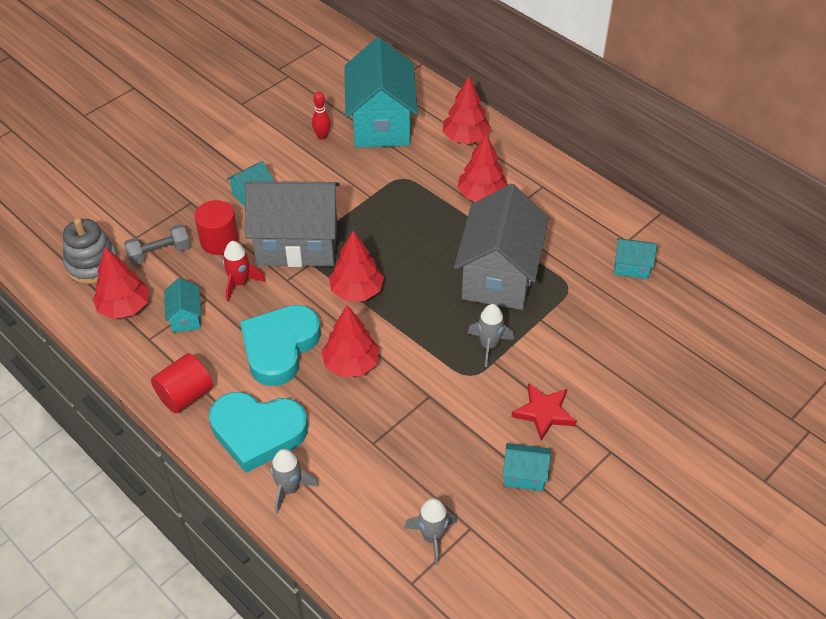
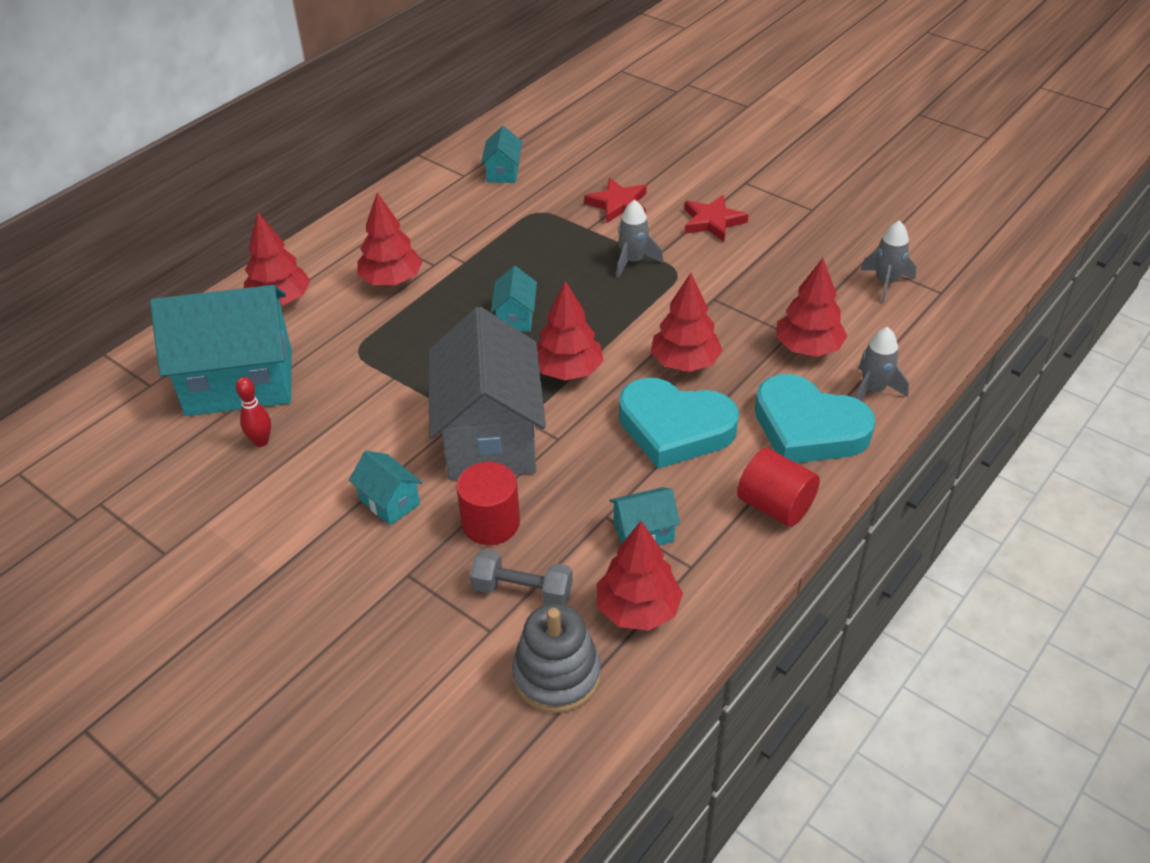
camera: 95 degrees left, 5 degrees down
(159, 253) = (522, 591): grey dumbbell -> grey dumbbell turned 45 degrees counterclockwise
(240, 283) = (571, 485): red rocket -> none
(257, 432) = (808, 428): turquoise heart -> turquoise heart turned 120 degrees clockwise
(352, 452) = (808, 348): none -> red tree
(499, 275) = (527, 260): grey house -> none
(524, 475) = (791, 231): turquoise house -> turquoise house (515, 317)
(576, 344) = (618, 204): none -> red star

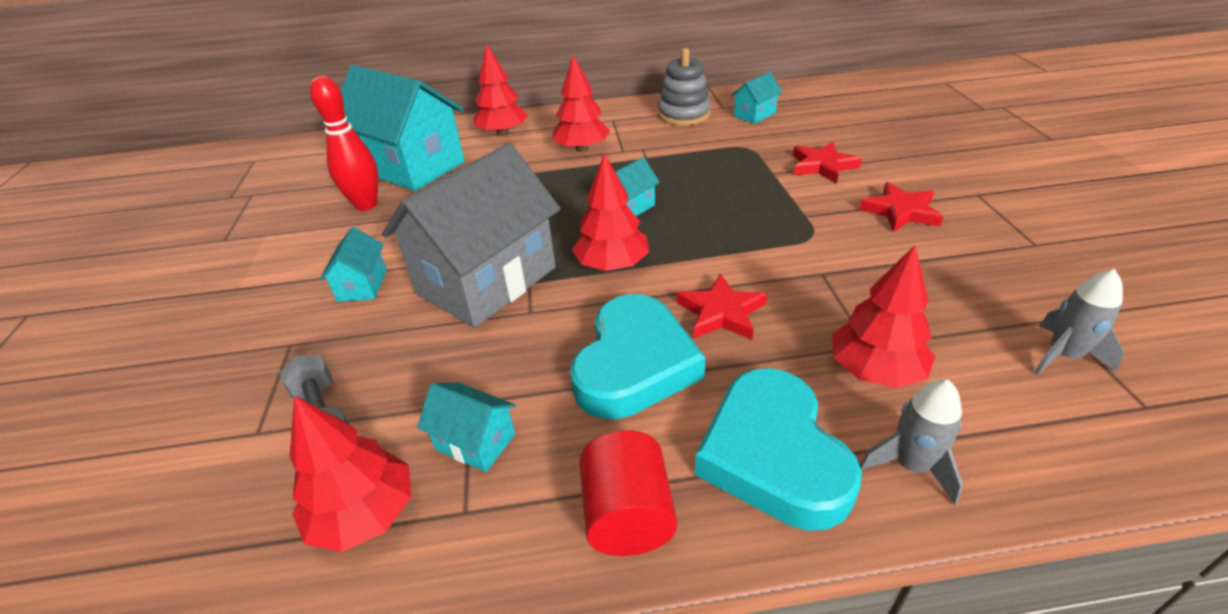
camera: 45 degrees right, 5 degrees down
(261, 441) = (366, 205): red bowling pin -> red bowling pin, size x1.76
(490, 523) = (390, 345): red cylinder -> none
(557, 675) = (225, 519): grey stacking toy -> grey stacking toy (684, 114)
(633, 261) = (780, 211): grey rocket -> none
(674, 428) = (634, 364): turquoise heart -> turquoise heart turned 135 degrees counterclockwise
(685, 362) = (721, 312): red tree -> red star

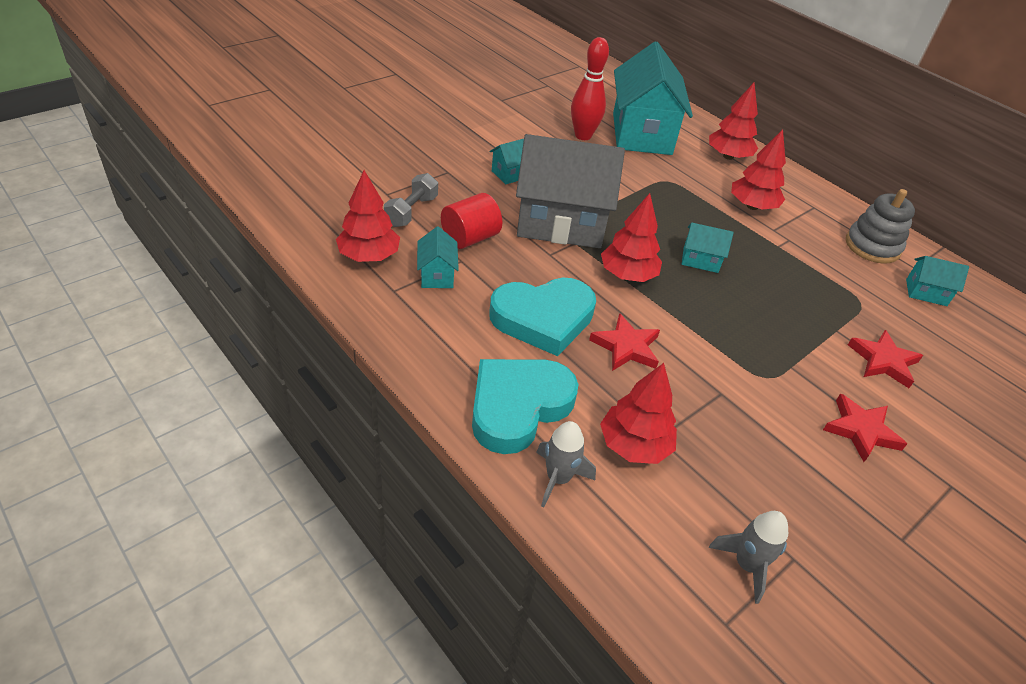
camera: 50 degrees right, 5 degrees up
(627, 516) = (432, 354): red cylinder -> red cylinder (470, 238)

